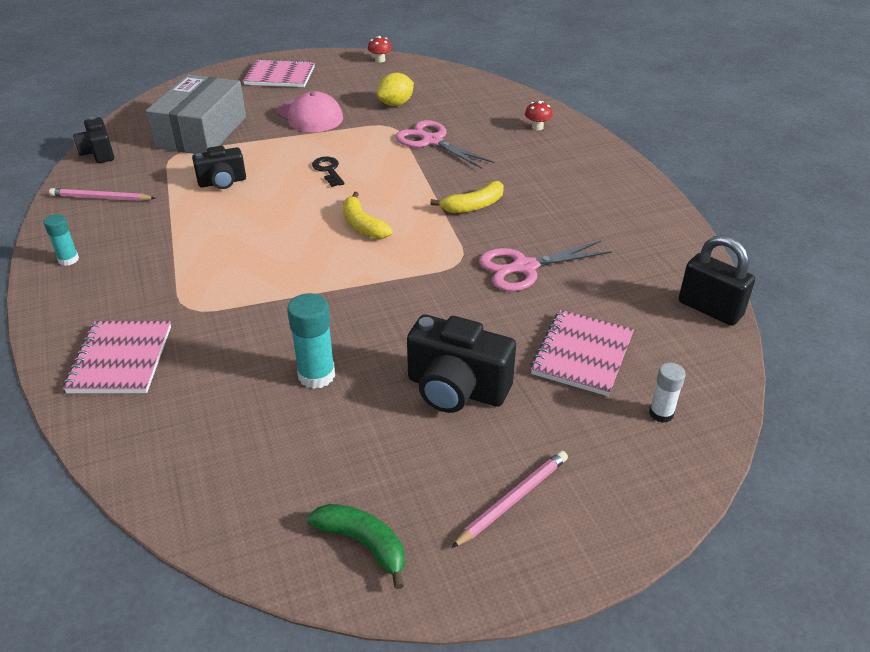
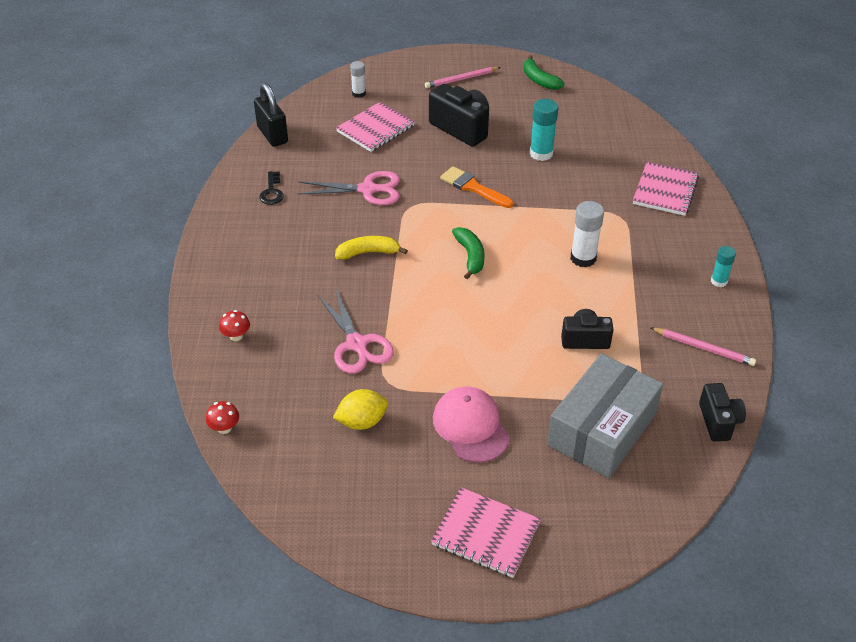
camera: 160 degrees left, 5 degrees up
(232, 250) = (583, 258): none -> white glue stick
(328, 170) = (478, 329): black key -> black key (272, 192)
(362, 225) = (470, 256): yellow banana -> green banana
(380, 60) = (332, 536): red mushroom -> red mushroom (224, 428)
(395, 301) = (473, 187): none -> orange brush

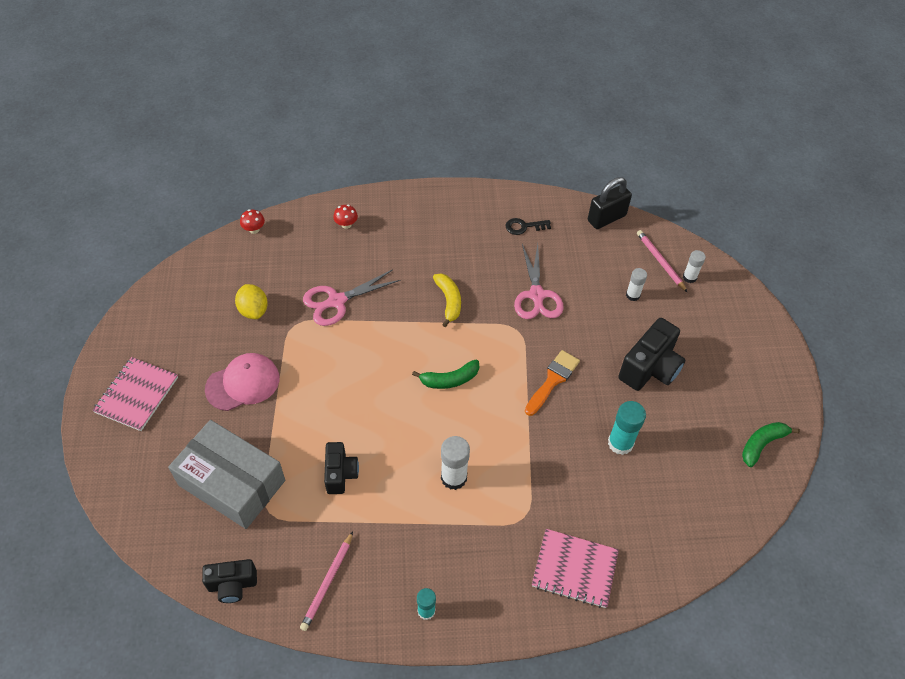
camera: 85 degrees right, 10 degrees up
(375, 129) = (632, 295): pink notebook -> white glue stick
(461, 79) = (741, 366): pink pencil -> pink pencil (660, 261)

